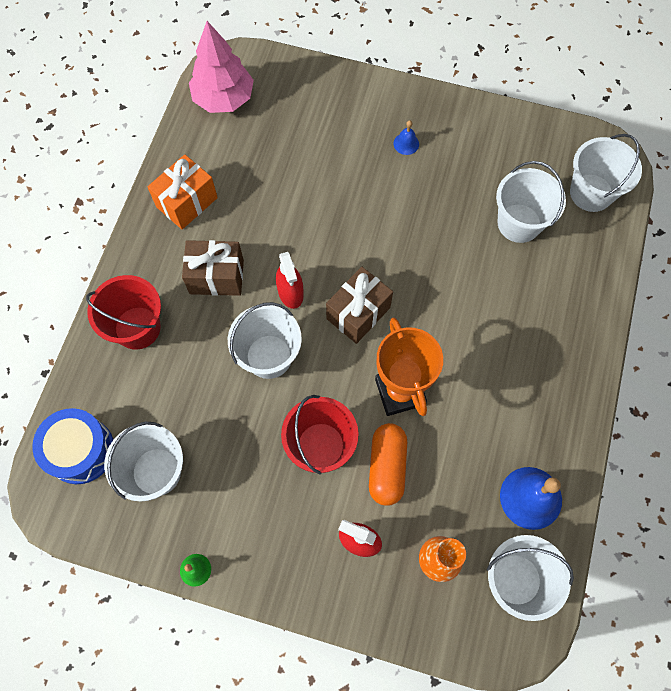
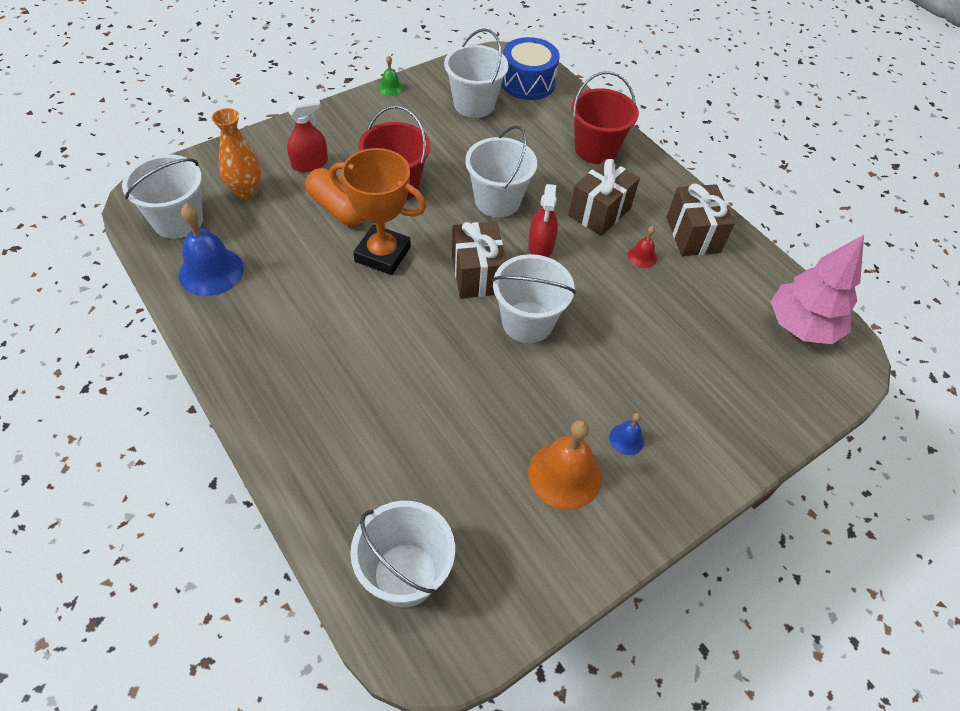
camera: 125 degrees right, 15 degrees down
(187, 202) = (693, 235): orange gift -> brown gift
(241, 221) = (642, 256): none -> red bell
(290, 292) = (540, 246): red spray bottle -> red spray bottle turned 105 degrees counterclockwise
(460, 159) = (564, 475): none -> orange bell
(519, 223) = (440, 466): white bucket -> white bucket (527, 322)

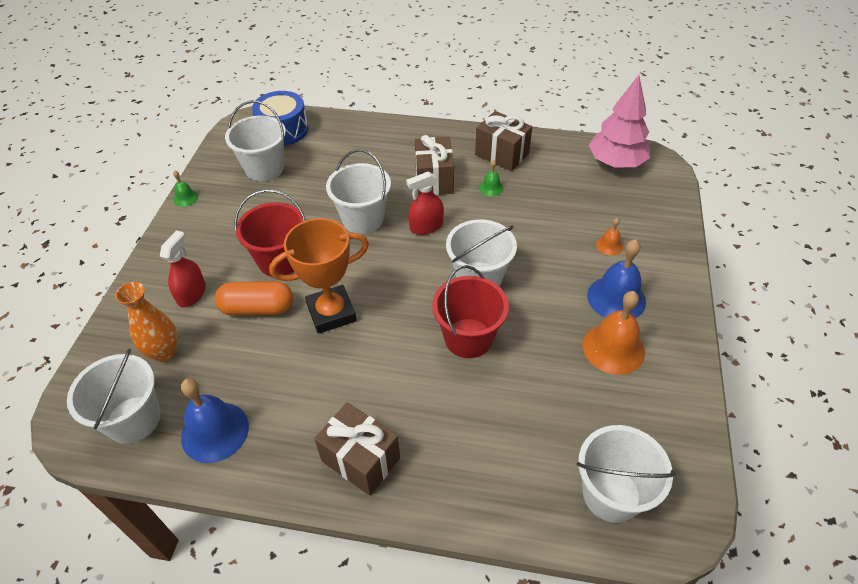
camera: 40 degrees left, 5 degrees down
(477, 274) = (411, 275): brown gift -> brown gift (361, 459)
(540, 246) = (426, 226): red spray bottle -> red spray bottle turned 105 degrees clockwise
(596, 149) = (382, 143): red bucket -> red bucket (468, 338)
(626, 439) = (616, 298): blue bell -> blue bell, size x2.04
(642, 256) = (491, 188): red bell -> green bell
(685, 391) = (609, 245): none -> orange bell

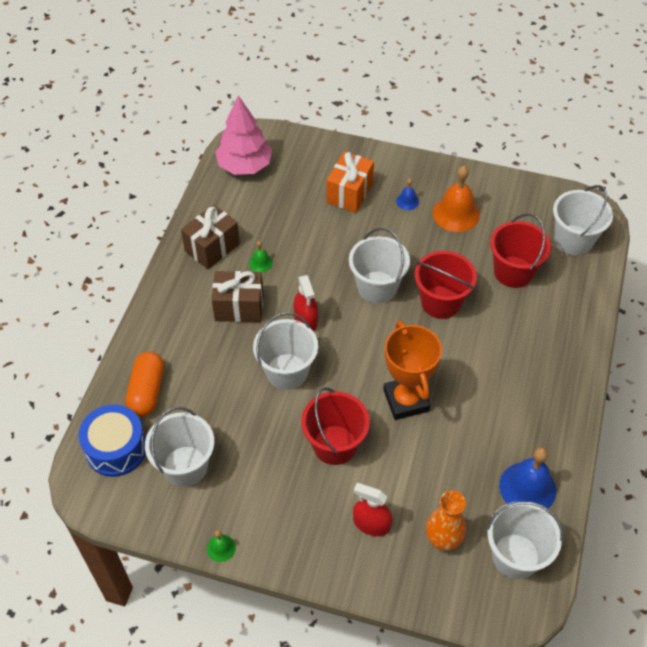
camera: 85 degrees left, 5 degrees up
(257, 308) = (395, 462): orange capsule -> orange capsule (147, 391)
(361, 459) = (551, 382): brown gift -> none
(532, 415) = (513, 272): none -> red bucket
(609, 245) = (349, 193): orange bell -> orange gift
(616, 298) = (407, 201): blue bell -> blue bell, size x0.49

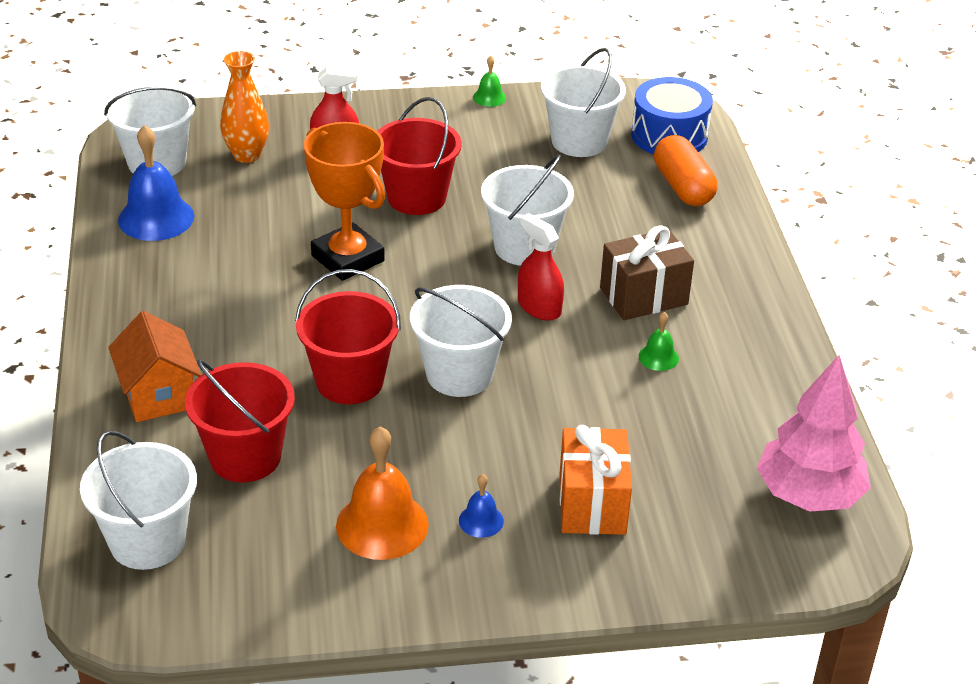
camera: 155 degrees right, 15 degrees down
(212, 247) = (747, 356): brown gift -> none
(552, 327) = (159, 395): none -> orange house

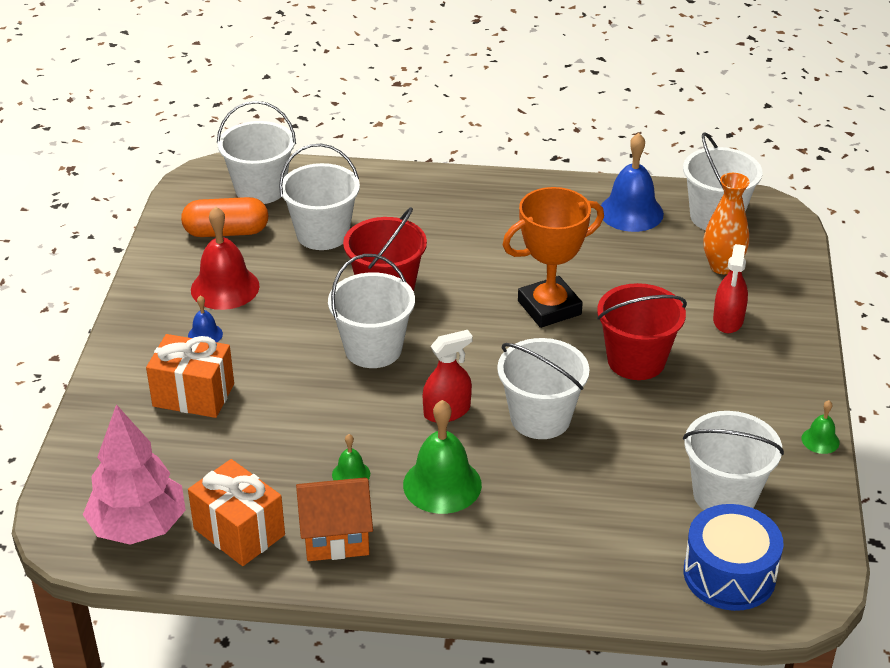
camera: 105 degrees right, 0 degrees up
(159, 395) = (405, 201): orange house -> orange house (335, 537)
(245, 457) = (322, 234): red bucket -> white bucket
(382, 525) = (225, 288): orange bell -> red bell
(643, 296) = (442, 484): brown gift -> green bell
(683, 187) = (623, 560): orange capsule -> orange capsule (226, 232)
(774, 419) = (239, 532): none -> orange gift

